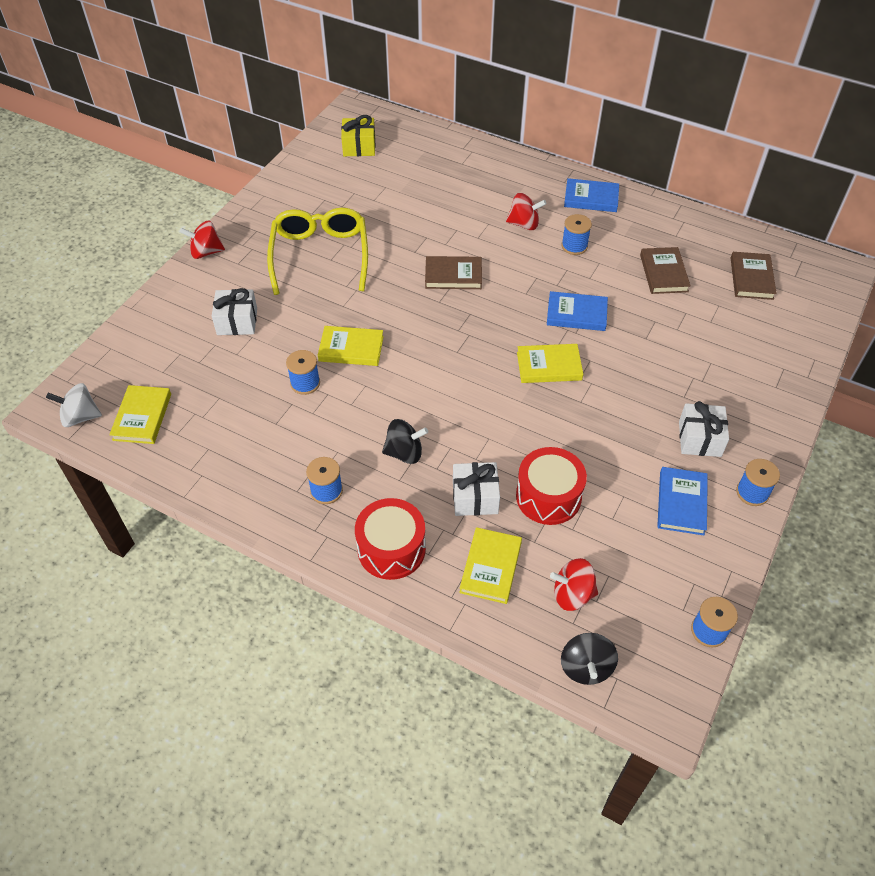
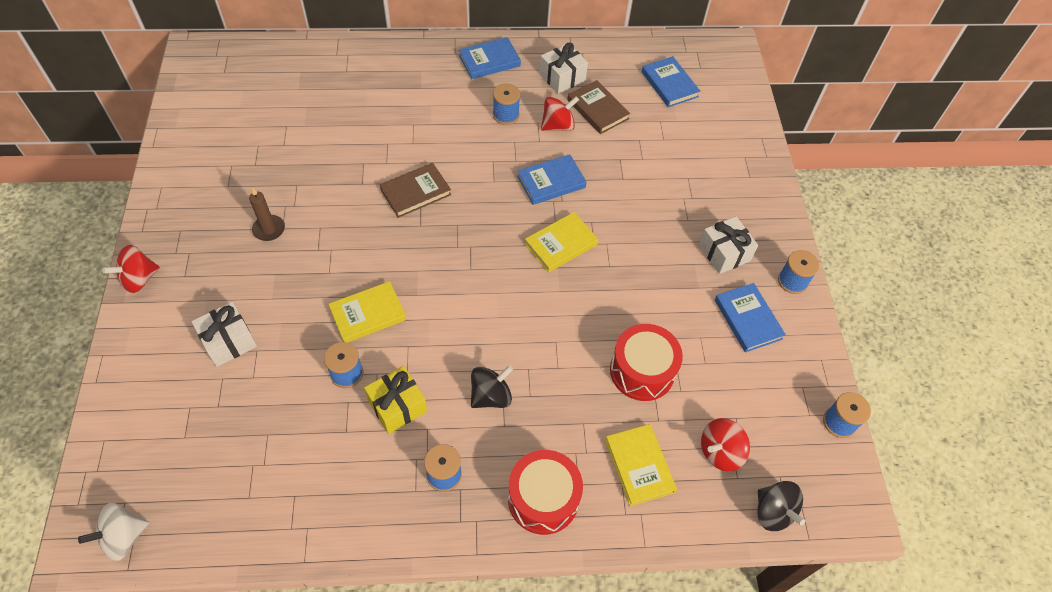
camera: 35 degrees left, 5 degrees up
(142, 417) = (197, 499): yellow book -> none
(320, 256) = (269, 229): yellow glasses -> brown candle
(359, 146) = (229, 92): yellow gift -> yellow gift (397, 406)
(475, 497) = (582, 406): white gift -> white gift (562, 77)
(524, 224) = (446, 111): red spinning top -> red spinning top (558, 125)
(751, 278) = (669, 84): brown book -> blue book

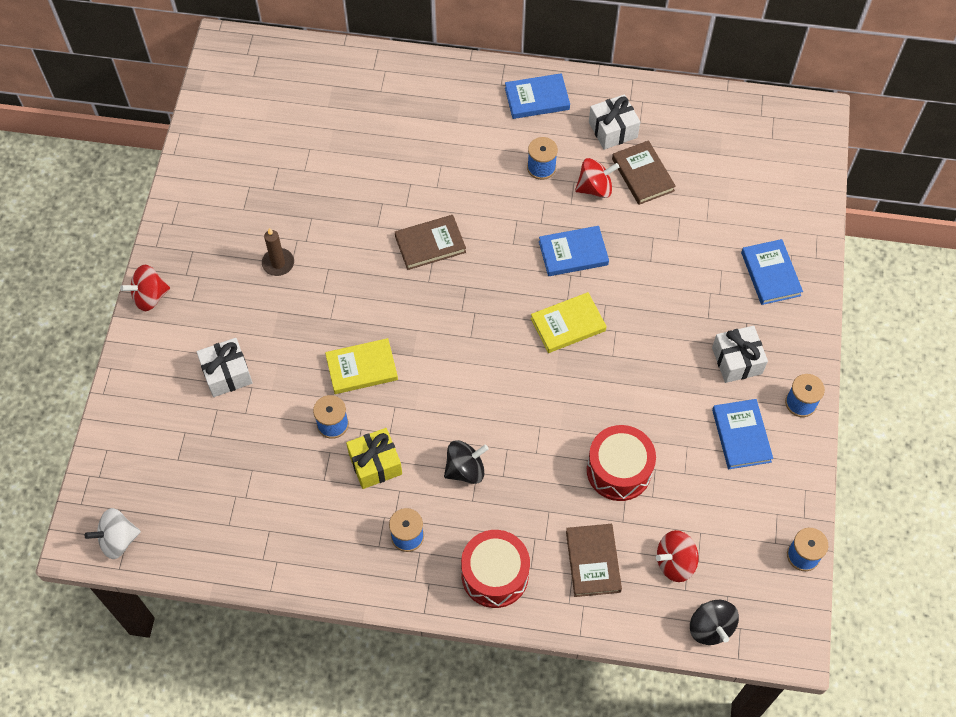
camera: 15 degrees right, 5 degrees up
(639, 466) = (593, 561): yellow book -> brown book
(669, 84) = (730, 154): blue book -> blue book (770, 274)

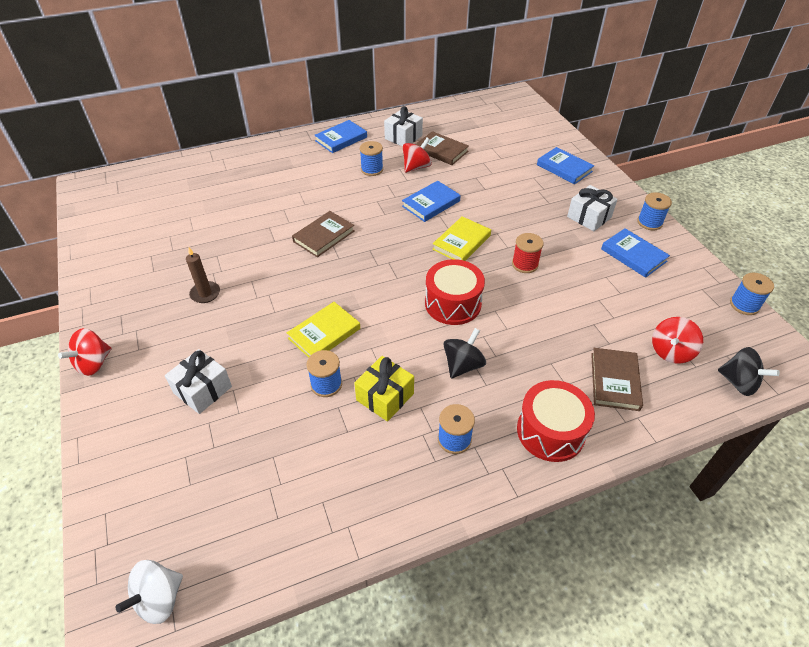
camera: 30 degrees left, 15 degrees down
(593, 561) = (614, 381): brown book -> brown book turned 45 degrees clockwise
(613, 387) = (525, 264): none -> red spool
(619, 470) = (575, 312): red drum -> red drum (453, 303)

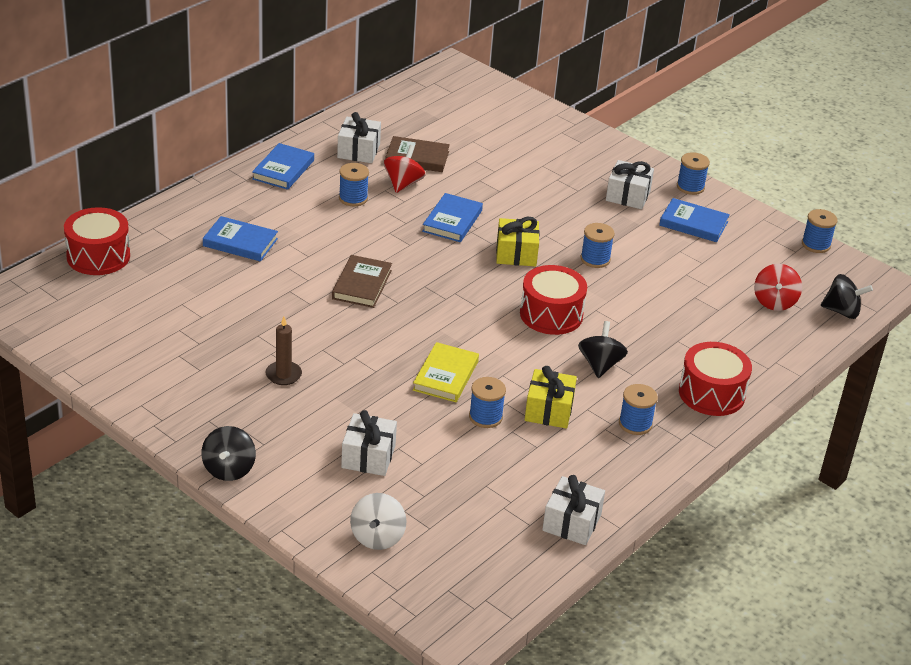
camera: 30 degrees left, 10 degrees down
(94, 363) = (229, 469): red spinning top -> black spinning top
(159, 599) = (480, 605): white spinning top -> white spinning top (377, 537)
(171, 169) = (98, 256): none -> red drum
(317, 532) = (571, 523): none -> white gift
(461, 242) = (516, 254): yellow book -> yellow gift
(525, 264) = (595, 259): red spool -> blue spool
(564, 168) = (568, 147): blue book -> blue book (240, 242)
(614, 381) = (741, 339): brown book -> none

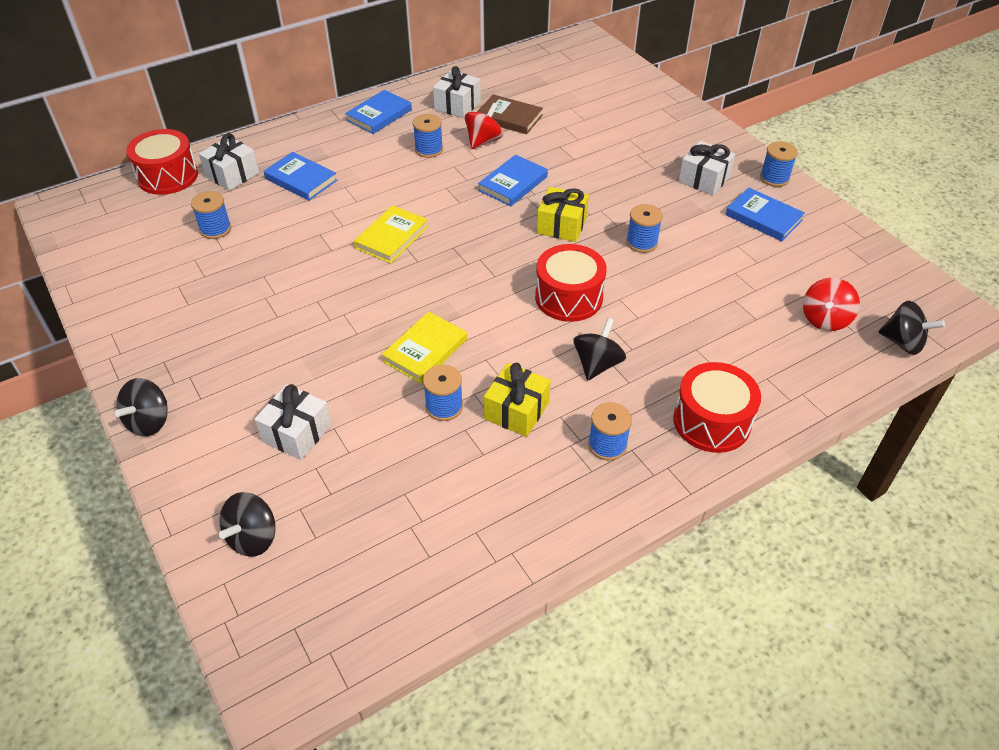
camera: 20 degrees right, 10 degrees up
(283, 375) = (264, 323): brown candle -> none
(362, 285) = (391, 237): brown book -> yellow book
(377, 537) = (253, 537): white spinning top -> black spinning top
(571, 523) = (478, 564): white gift -> white gift (232, 175)
(816, 244) = (895, 259): blue spool -> blue spool (215, 229)

